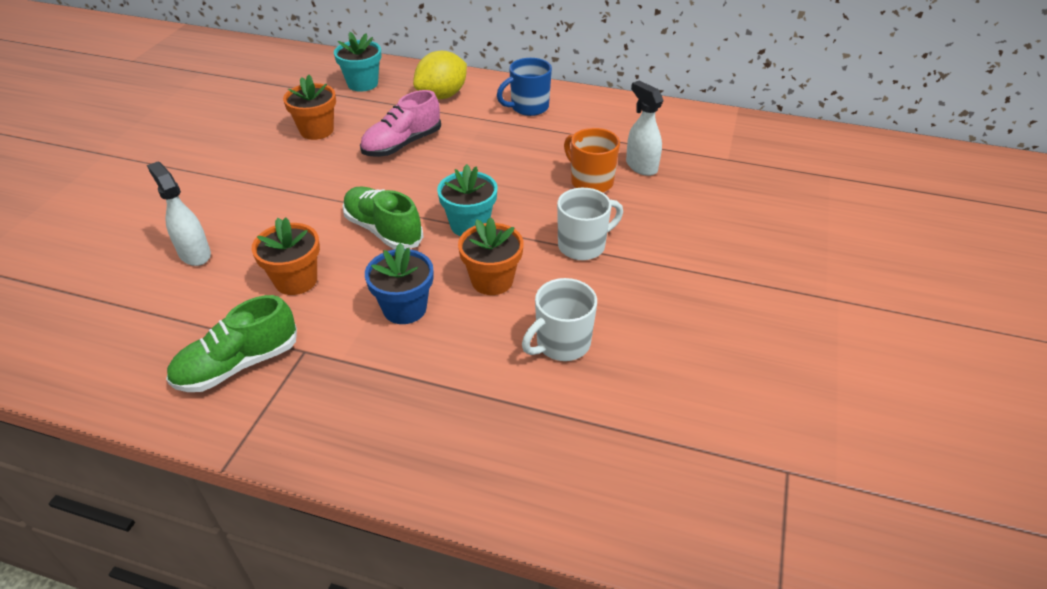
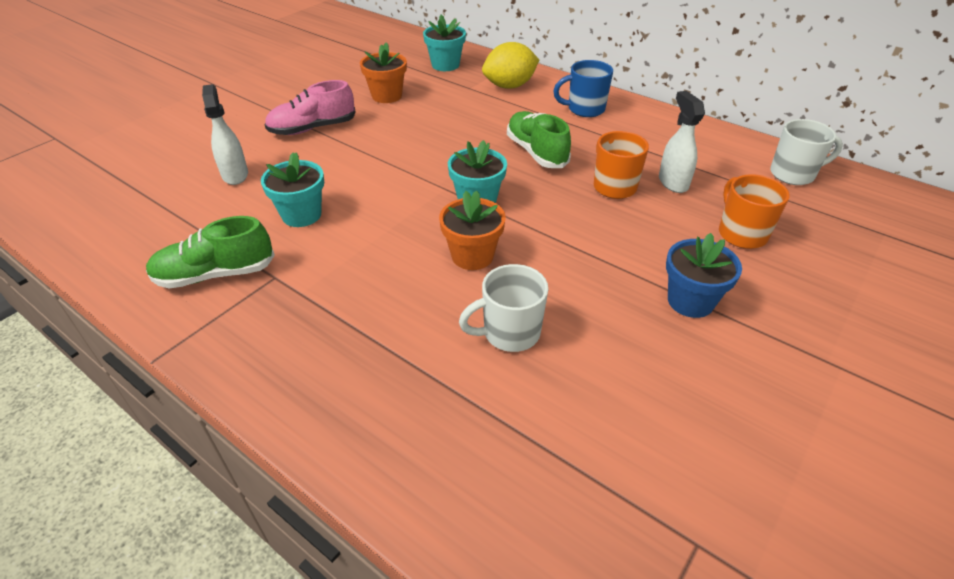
camera: 20 degrees right, 0 degrees up
(296, 280) = (301, 215): orange flower pot -> turquoise flower pot
(383, 230) = (398, 189): green shoe -> green shoe (536, 152)
(402, 144) = (453, 120): pink shoe -> pink shoe (313, 128)
(405, 308) = (380, 261): blue flower pot -> blue flower pot (690, 301)
(583, 246) = (577, 244): white mug -> white mug (793, 174)
(718, 202) = (741, 234): none -> orange mug

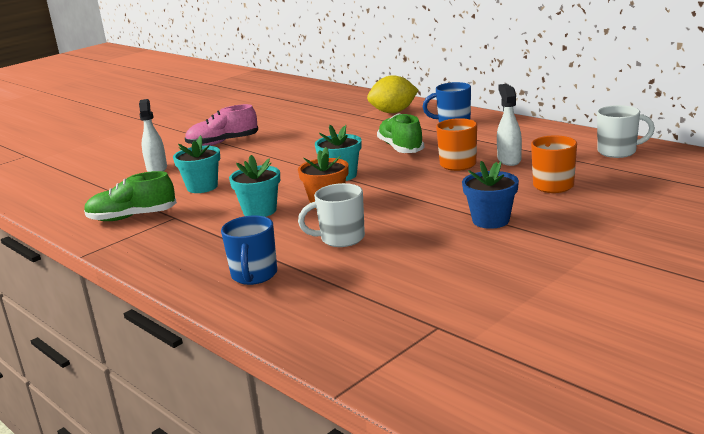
camera: 10 degrees right, 20 degrees down
(387, 96) = (288, 122): orange flower pot -> none
(410, 414) = (254, 275): none -> blue mug
(445, 65) = (343, 102): turquoise flower pot -> turquoise flower pot (260, 211)

